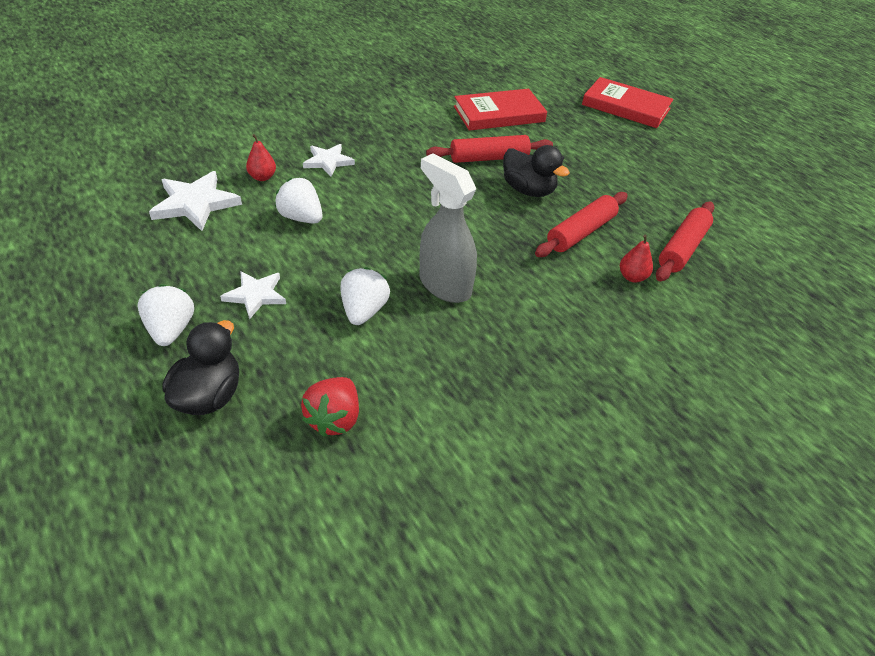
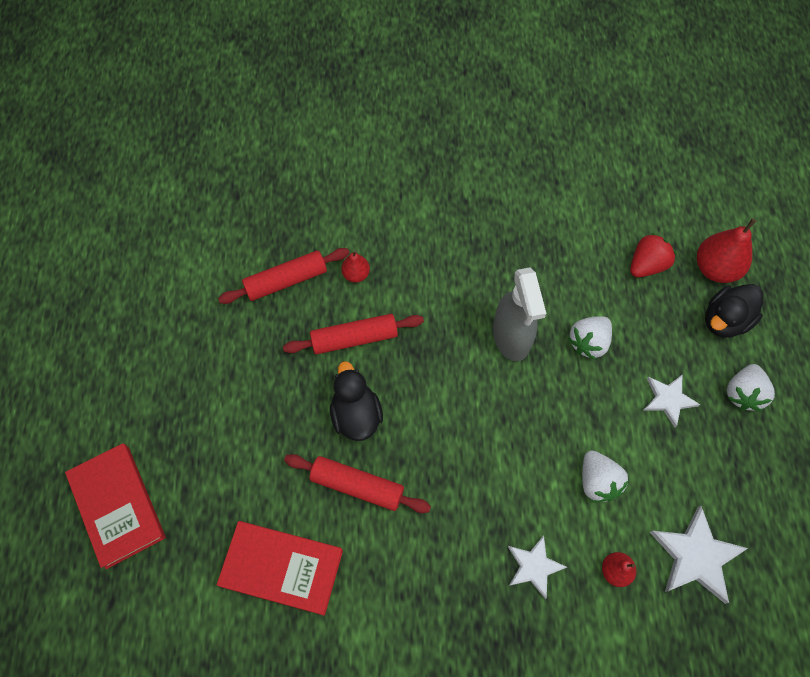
camera: 145 degrees left, 20 degrees up
(237, 456) = (715, 269): none -> red pear

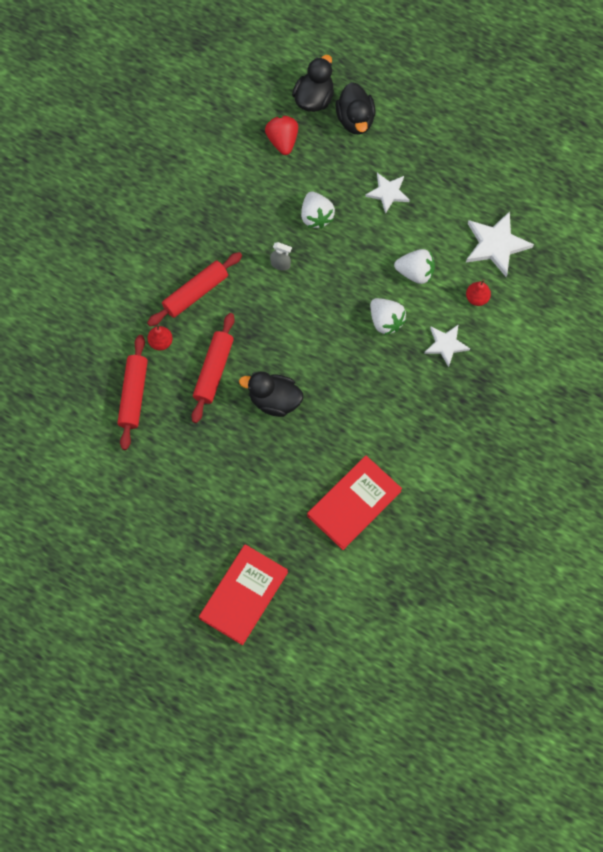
camera: 60 degrees left, 5 degrees up
(118, 506) = (243, 595): red book -> red book turned 60 degrees counterclockwise
(357, 486) = (326, 426): red rolling pin -> red rolling pin (195, 293)
(511, 338) = (280, 264): grey spray bottle -> grey spray bottle, size x0.44
(715, 269) = (314, 98): red pear -> black duck
(742, 393) = (412, 144): white strawberry -> white strawberry (386, 321)

